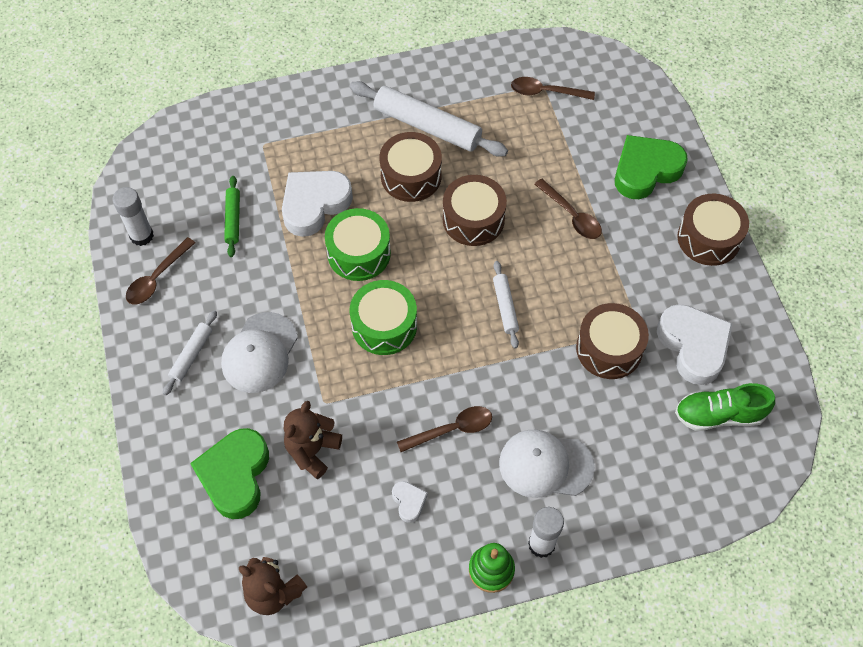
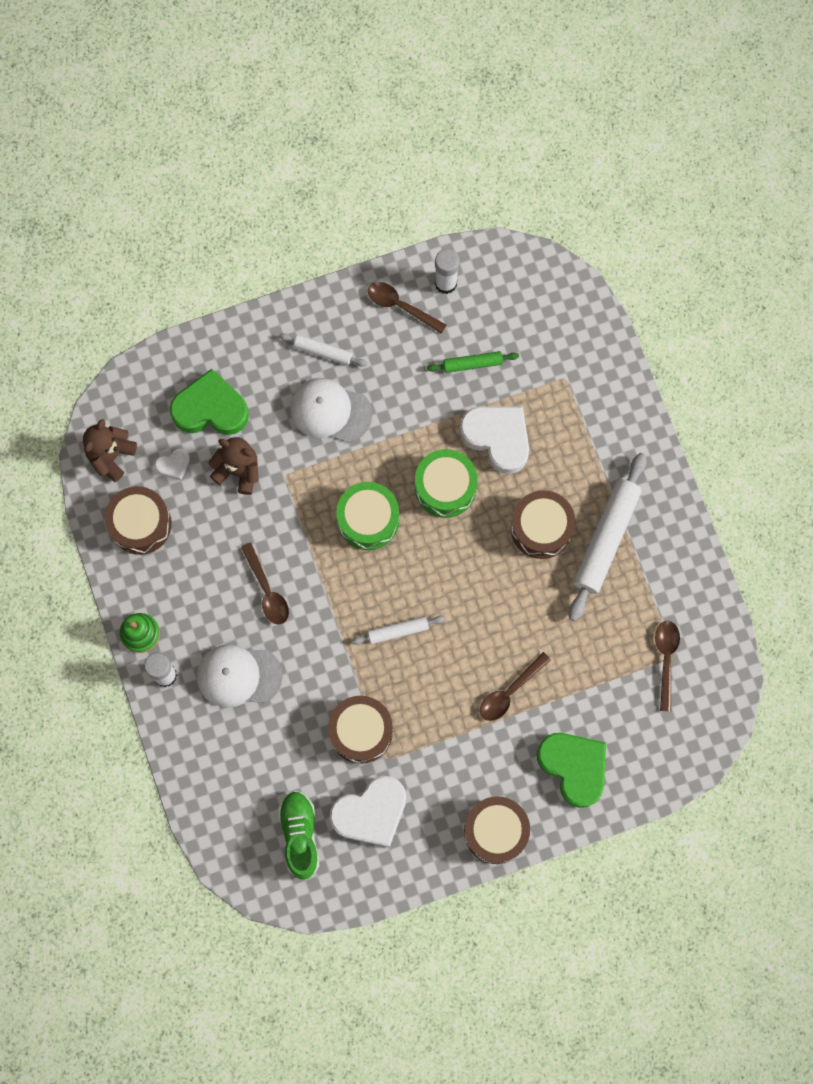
camera: 85 degrees right, 15 degrees up
(409, 502) = (196, 559): white heart -> white heart (174, 465)
(473, 219) = (495, 594): brown drum -> brown drum (140, 524)
(545, 465) = (238, 676): white cap -> white cap turned 90 degrees counterclockwise

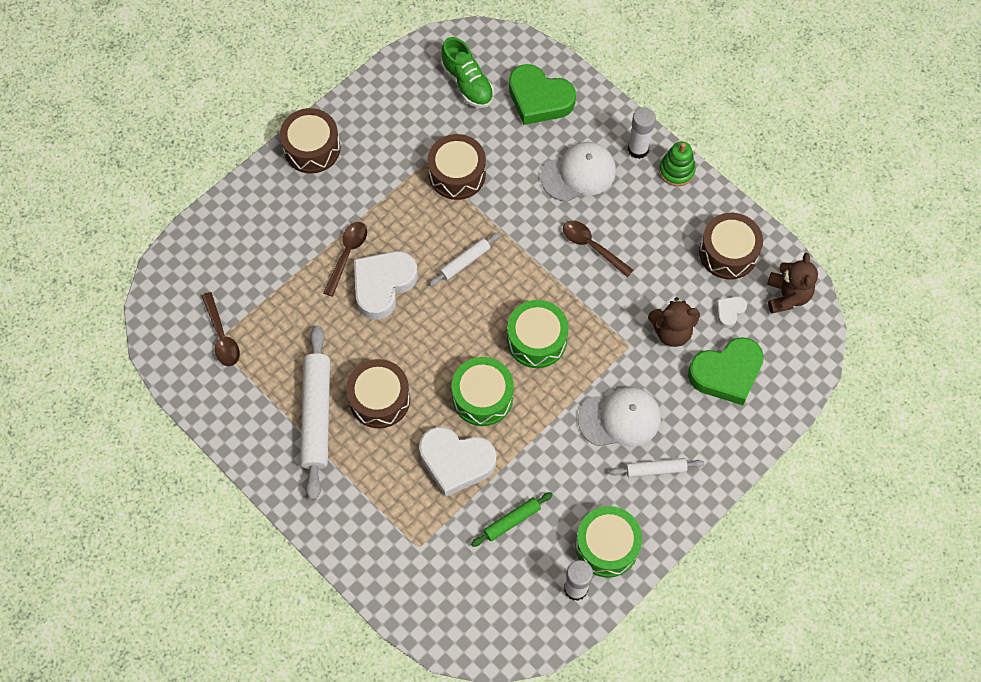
camera: 155 degrees right, 10 degrees down
(371, 813) = (419, 121): white heart -> white heart (383, 285)
(400, 306) = (607, 546): brown spoon -> green drum
(574, 767) = (267, 220): green heart -> green heart (539, 99)

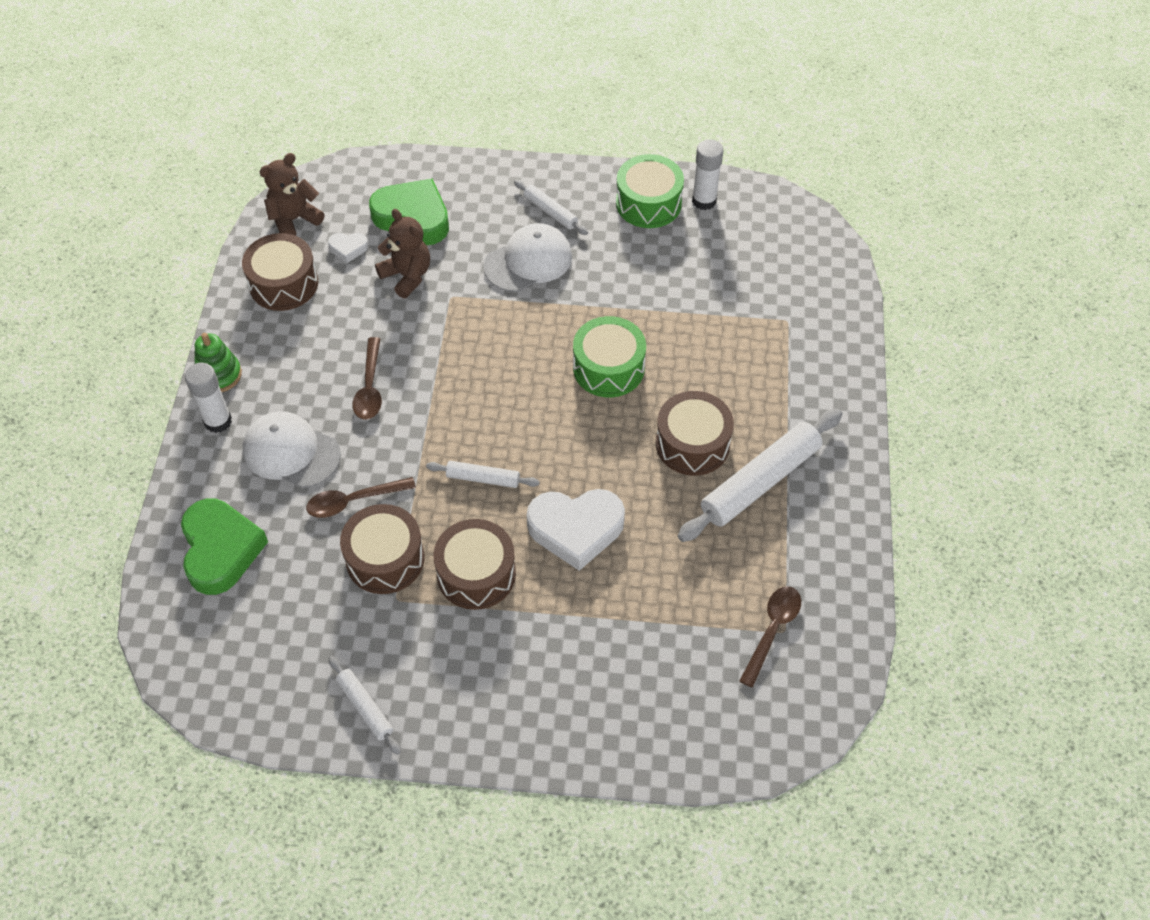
camera: 130 degrees left, 10 degrees down
(312, 148) = (476, 730): brown drum -> brown drum (476, 574)
(347, 254) = (572, 588): brown spoon -> brown spoon (353, 501)
(374, 107) = (365, 707): none -> white rolling pin
(456, 462) = (687, 346): white heart -> none
(467, 83) = (254, 635): green shoe -> none
(512, 521) = (695, 274): green rolling pin -> none
(536, 340) = (511, 366): green drum -> none
(620, 418) = (528, 261): white cap -> white cap turned 105 degrees clockwise

